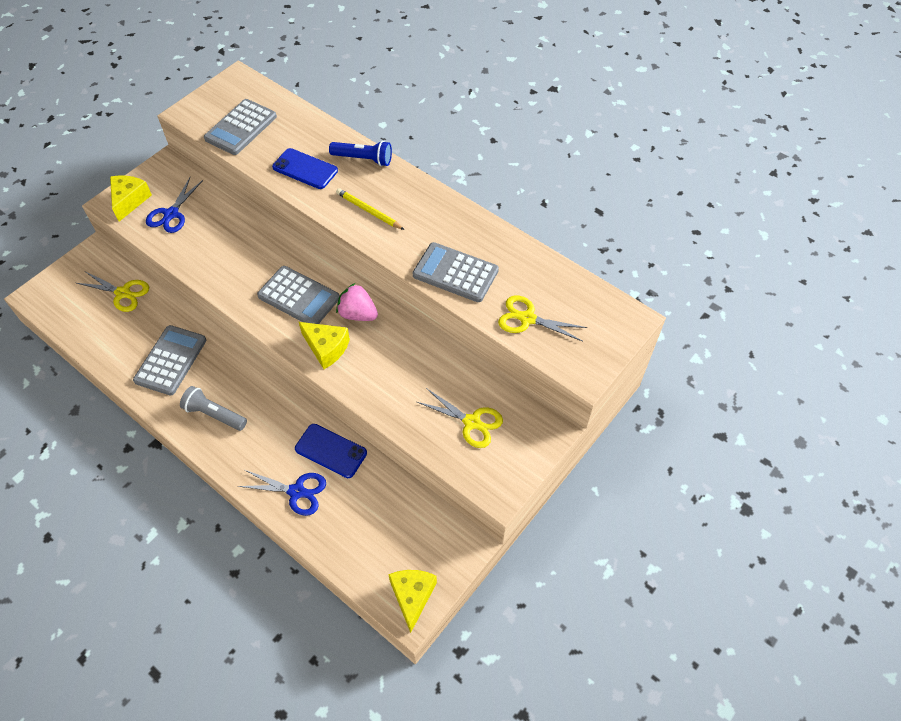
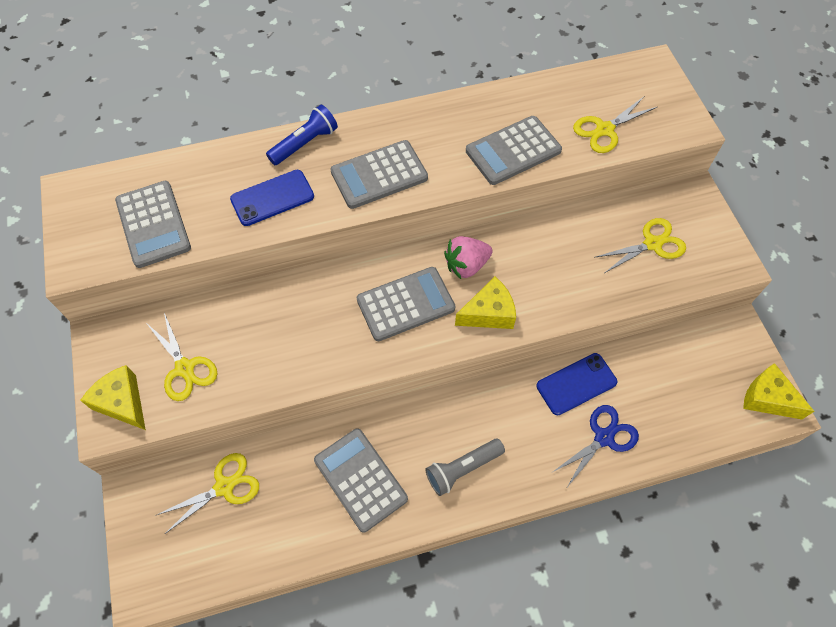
camera: 55 degrees left, 5 degrees up
(171, 214) = (185, 368): blue scissors -> yellow scissors
(369, 211) = (379, 175): yellow pencil -> grey calculator

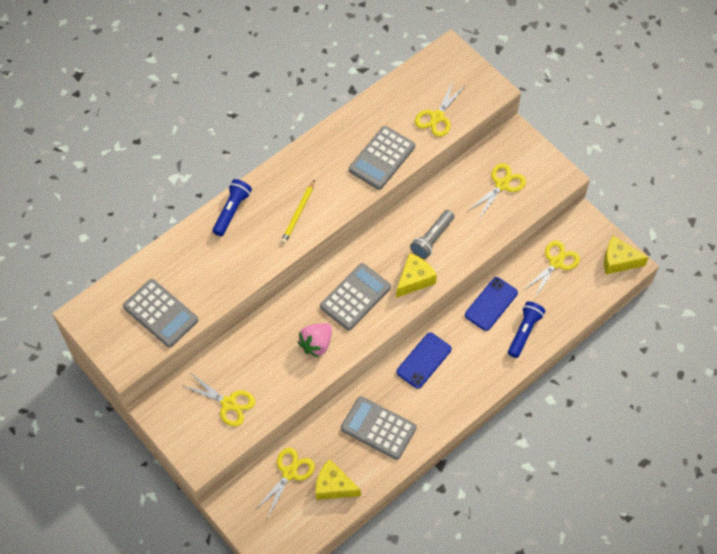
camera: 25 degrees left, 0 degrees up
(123, 403) = (200, 443): yellow cheese -> yellow cheese (334, 486)
(272, 198) = (233, 260): blue phone -> blue phone (424, 360)
(379, 175) = (298, 213): grey calculator -> yellow pencil
(462, 469) = (442, 392): grey flashlight -> grey flashlight (432, 239)
(466, 265) = (383, 252): pink strawberry -> pink strawberry (316, 344)
(604, 437) = (524, 332): blue scissors -> blue flashlight
(682, 367) = (556, 262): none -> yellow scissors

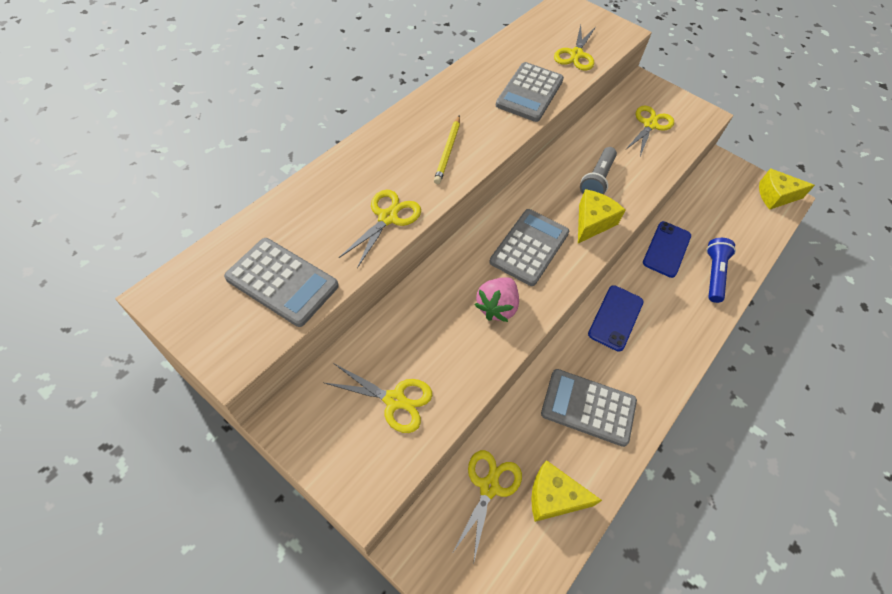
camera: 15 degrees left, 5 degrees down
(232, 211) = (364, 154): blue flashlight -> none
(556, 262) = (715, 203): yellow scissors -> yellow scissors (388, 217)

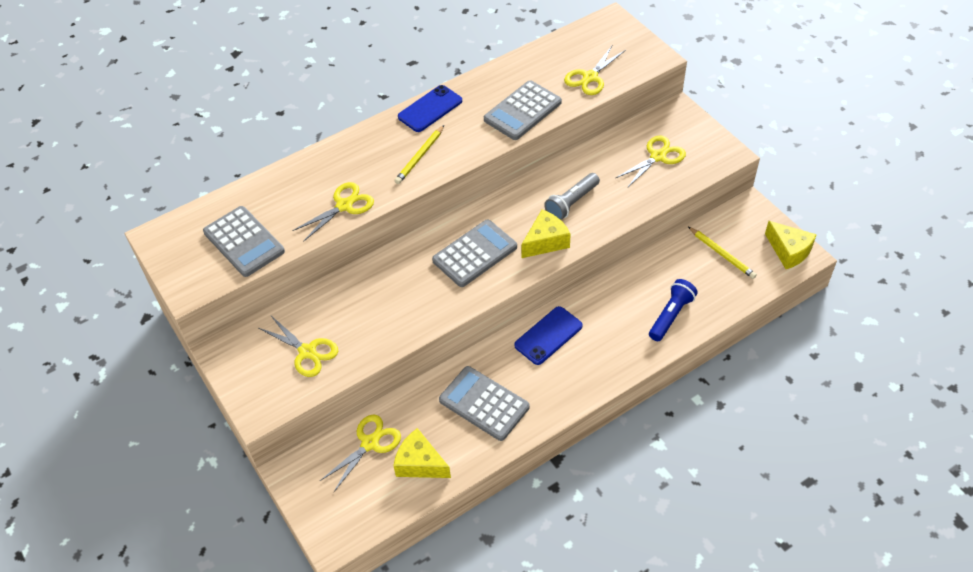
camera: 25 degrees right, 5 degrees down
(496, 307) = (421, 298): pink strawberry -> none
(666, 249) = (634, 283): blue phone -> blue phone (430, 109)
(724, 208) = (722, 254): none -> yellow pencil
(775, 196) = (789, 251): yellow cheese -> yellow cheese turned 150 degrees counterclockwise

